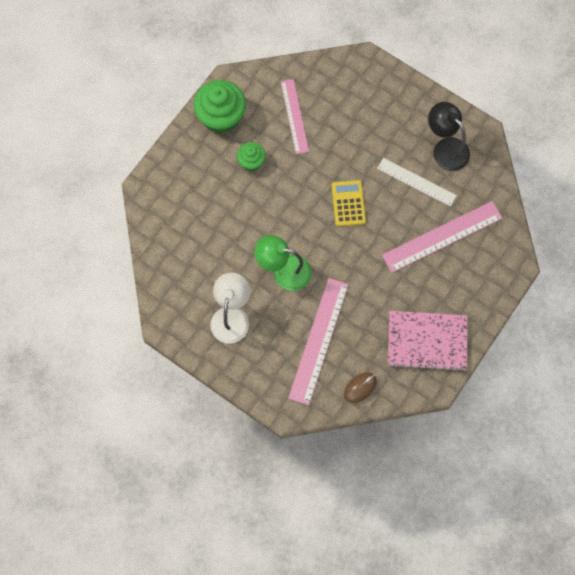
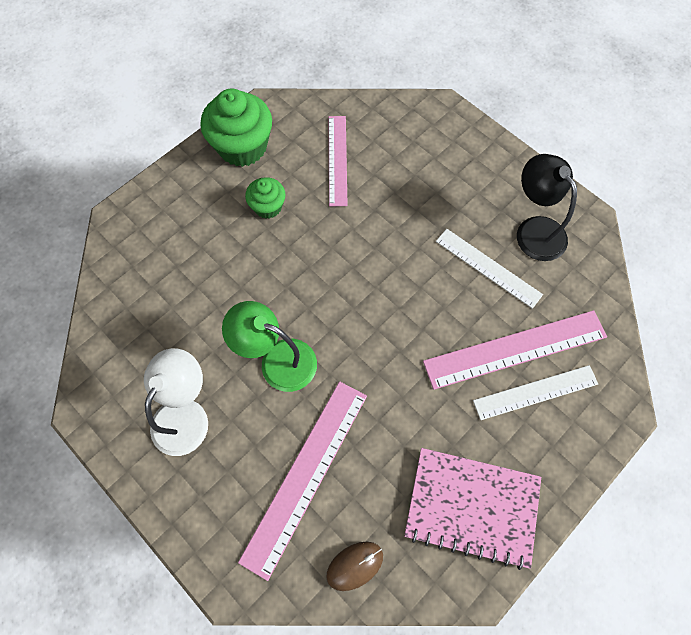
camera: 10 degrees right, 5 degrees down
(348, 203) = (387, 281): yellow calculator -> none
(459, 263) = (535, 392): none -> white ruler

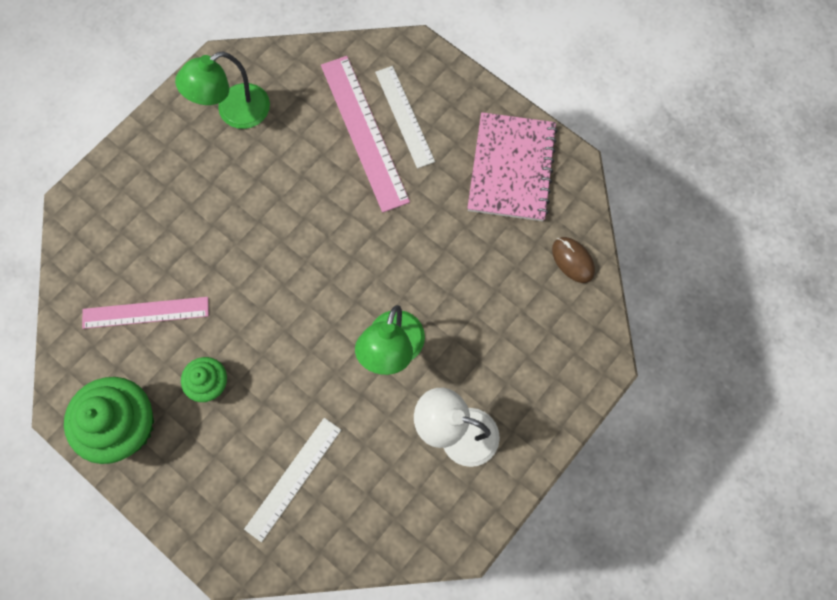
camera: 95 degrees left, 5 degrees up
(306, 475) = (502, 309): pink ruler -> none
(488, 268) = (279, 155): white ruler -> white ruler (293, 478)
(534, 230) = (234, 112): black lamp -> green lamp

